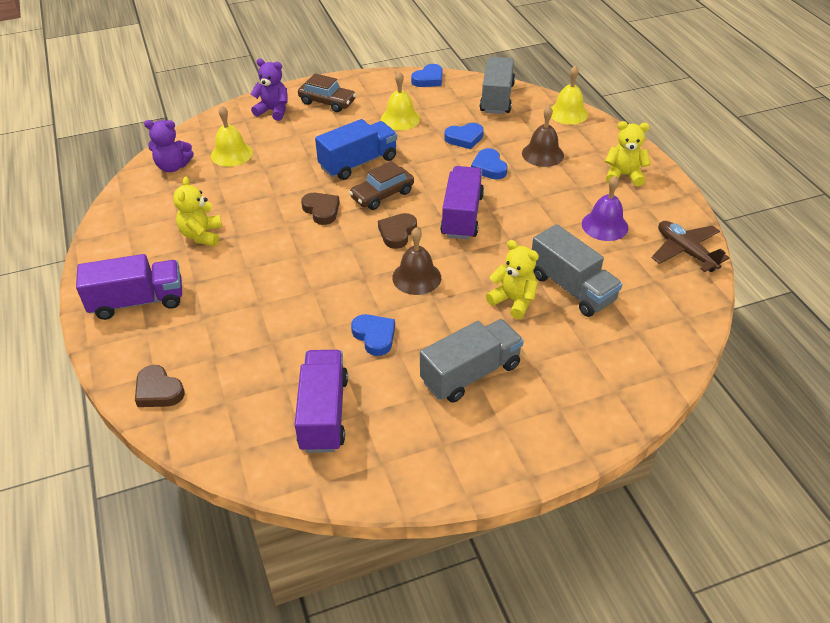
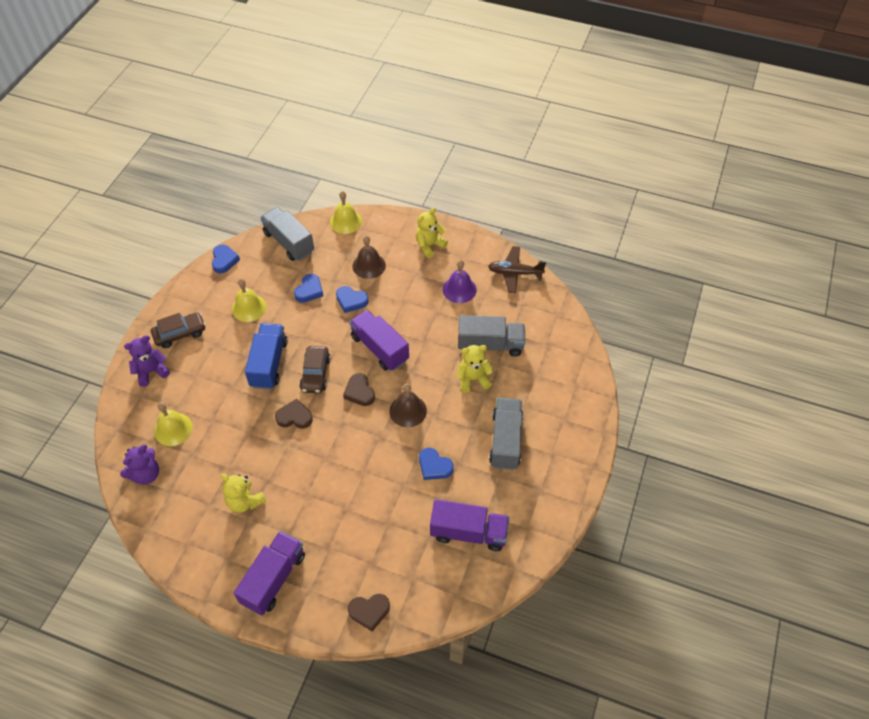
camera: 50 degrees left, 10 degrees up
(324, 413) = (468, 532): purple truck -> purple truck turned 150 degrees clockwise
(374, 336) = (434, 466): blue heart -> blue heart turned 150 degrees counterclockwise

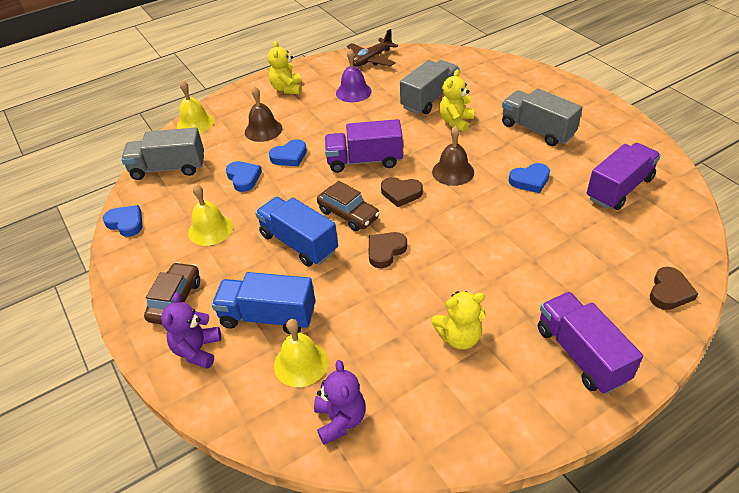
camera: 50 degrees left, 10 degrees down
(197, 389) = (268, 316): none -> blue truck

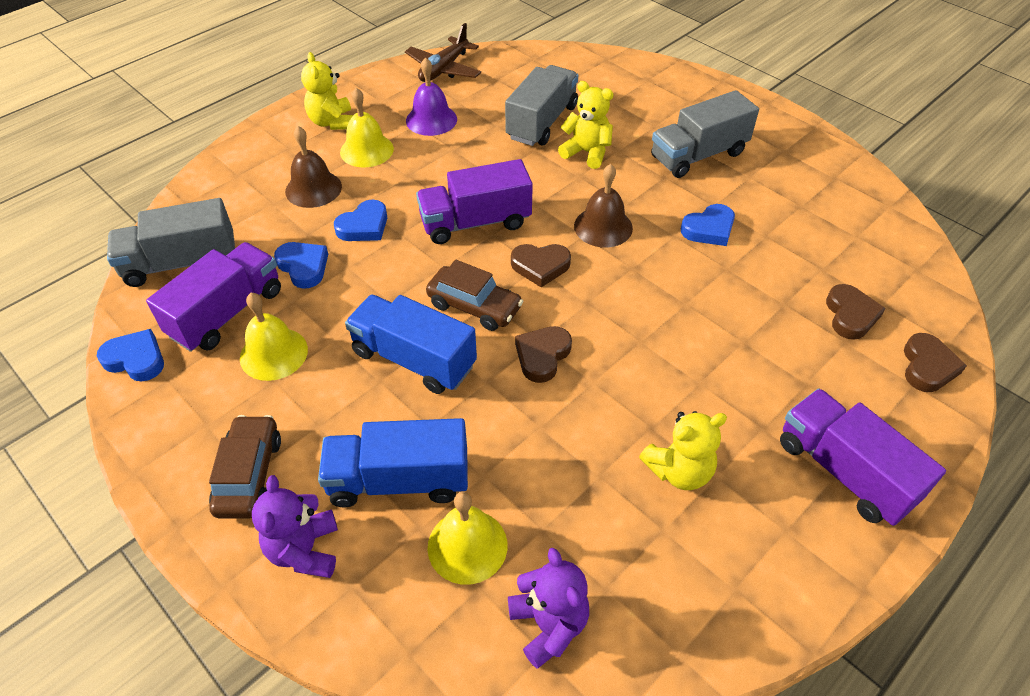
camera: 15 degrees left, 5 degrees up
(195, 123) = (205, 187): yellow bell -> yellow bell (366, 150)
(456, 122) = (587, 152): yellow teddy bear -> yellow teddy bear turned 105 degrees clockwise
(537, 130) = (698, 155): grey truck -> grey truck turned 60 degrees counterclockwise
(619, 189) = (826, 229): purple truck -> purple truck (227, 313)
(620, 250) = (850, 315): none -> brown heart

